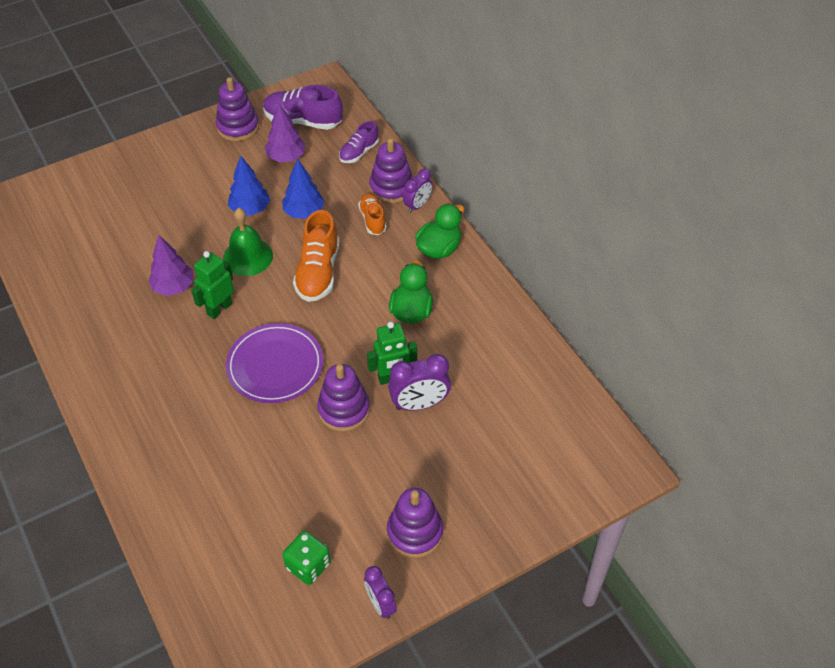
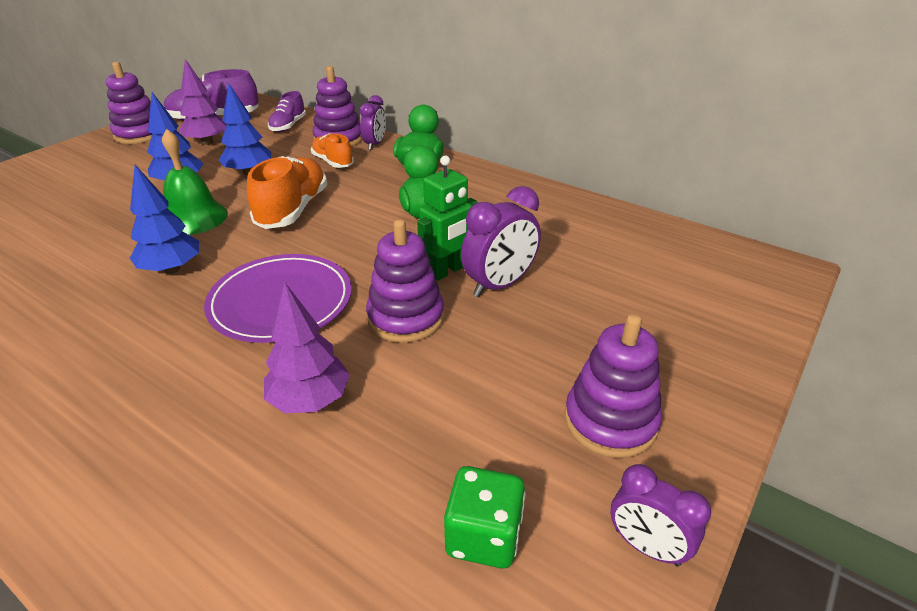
camera: 25 degrees left, 15 degrees down
(174, 287) = (94, 266): purple tree -> purple tree (310, 400)
(219, 308) = (172, 269): green robot -> blue tree
(318, 272) = (293, 210): orange shoe -> orange shoe turned 150 degrees counterclockwise

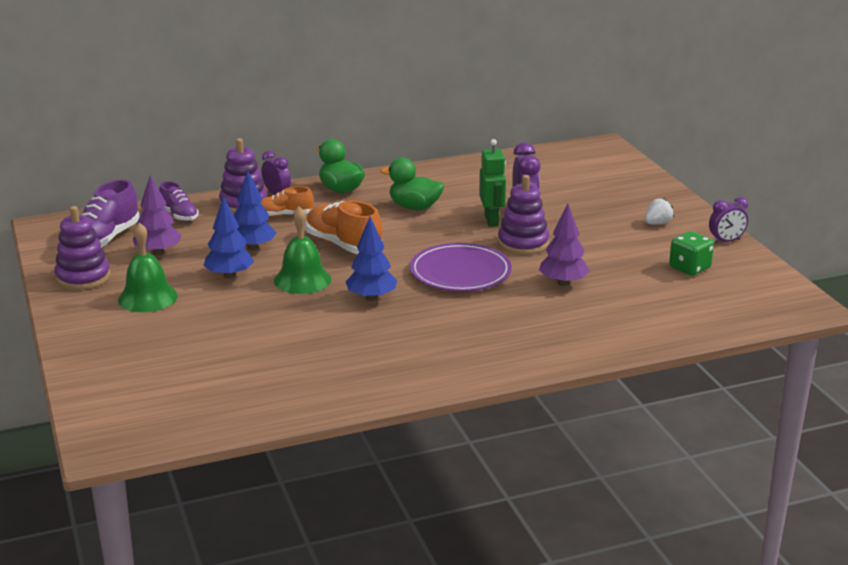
camera: 55 degrees left, 10 degrees down
(113, 167) = (147, 297): none -> green bell
(610, 421) = (657, 223): purple stacking toy -> white strawberry

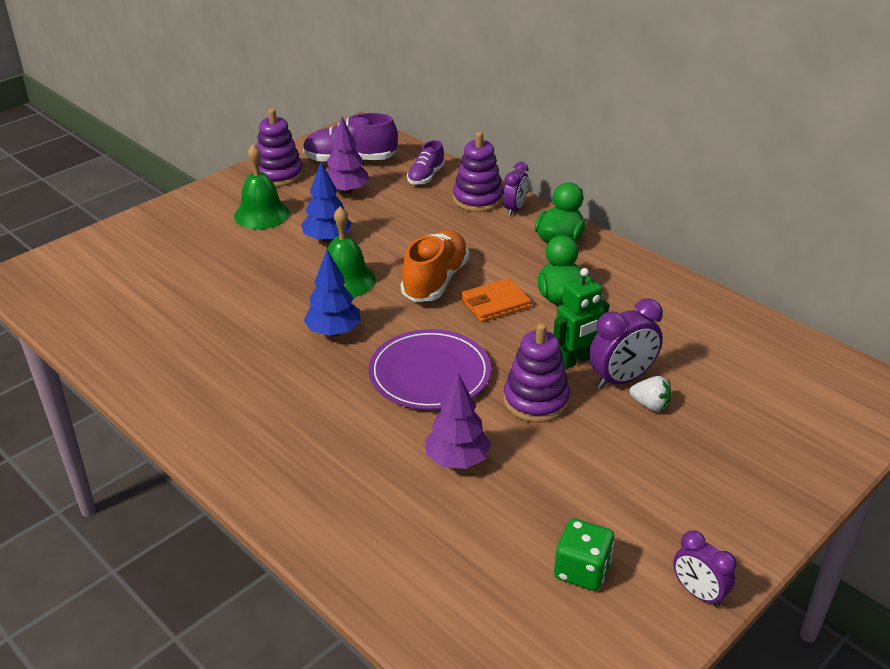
camera: 65 degrees right, 10 degrees up
(252, 248) = (391, 233): blue tree -> none
(284, 215) = (472, 228): orange shoe -> none
(397, 230) = (495, 303): none -> orange wallet
(657, 223) = (693, 506): white strawberry -> white strawberry (650, 405)

